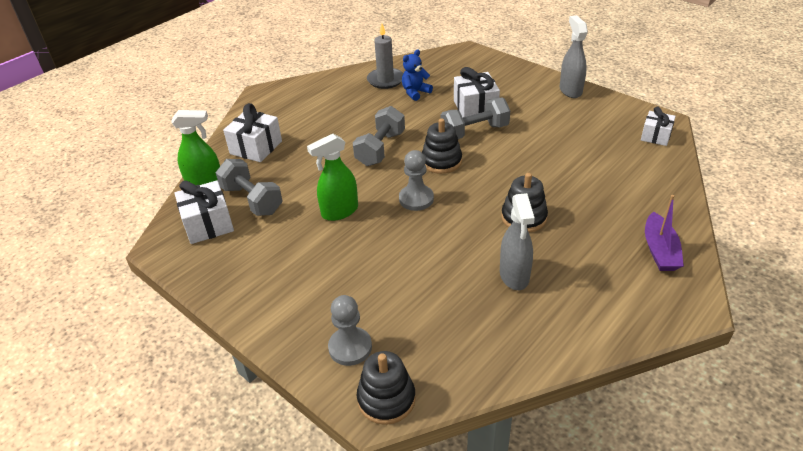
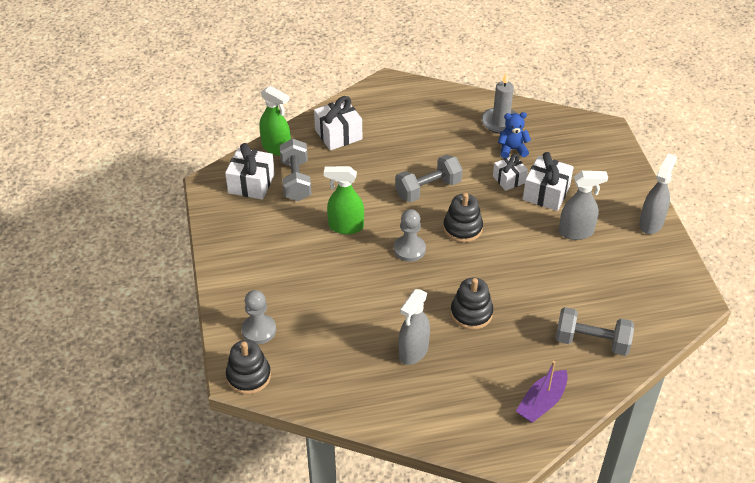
camera: 35 degrees right, 5 degrees up
(474, 132) = (519, 216): grey dumbbell -> grey dumbbell (592, 342)
(528, 121) = (576, 232): none -> grey spray bottle
(655, 136) = (669, 311): white gift -> white gift (509, 179)

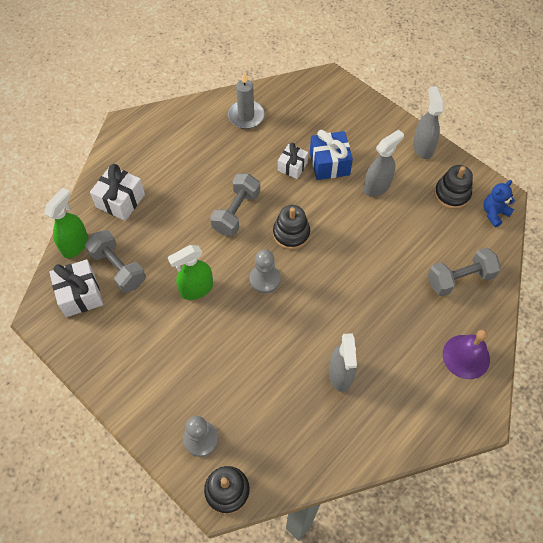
camera: 35 degrees left, 15 degrees up
(276, 148) = (75, 245): green spray bottle -> green spray bottle turned 60 degrees counterclockwise
(471, 313) = (357, 309): black stacking toy -> black stacking toy (452, 194)
(512, 149) = (274, 137): blue teddy bear -> blue teddy bear (494, 213)
(542, 402) = (466, 356): purple boat -> purple bell
(546, 193) = (329, 163): white gift -> blue gift

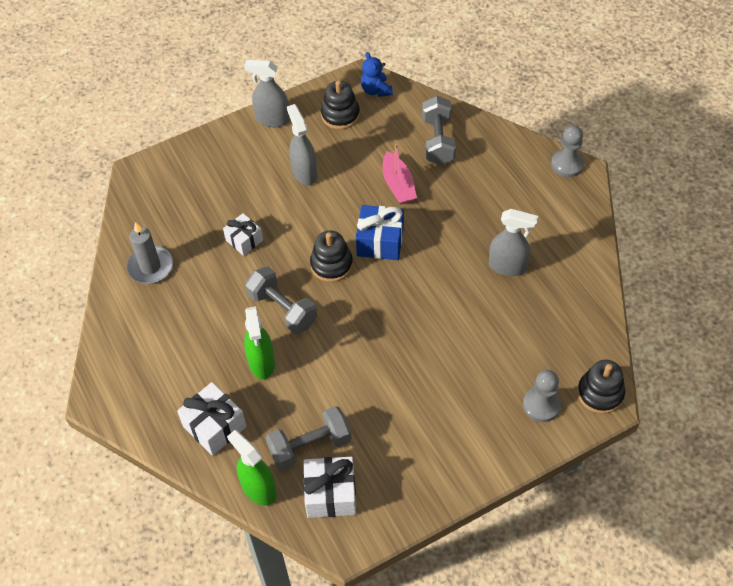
camera: 70 degrees left, 5 degrees down
(196, 289) = (367, 371): green spray bottle -> green spray bottle (262, 363)
(265, 279) = (378, 303): grey pawn -> grey pawn (567, 164)
(329, 163) = (256, 205): blue gift -> blue gift (380, 242)
(394, 260) = (398, 185): none -> pink boat
(466, 356) = (519, 163): purple bell -> none

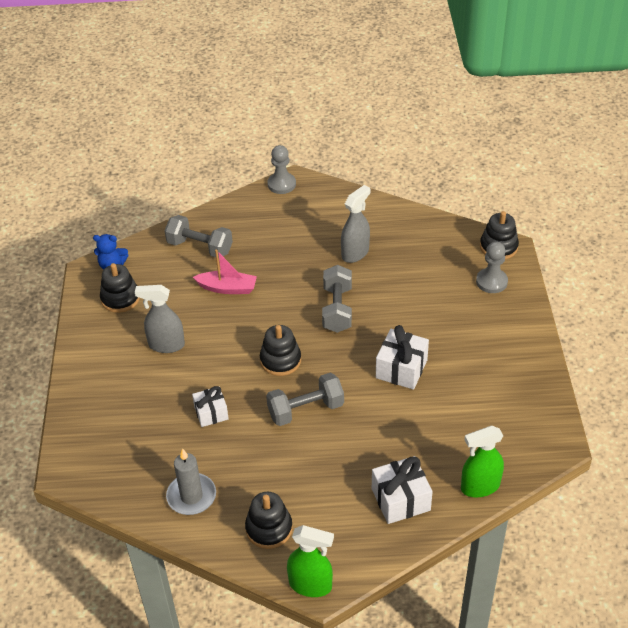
camera: 65 degrees left, 10 degrees down
(141, 337) = (269, 528): none -> black stacking toy
(262, 363) = (353, 443): green spray bottle -> green spray bottle (310, 585)
(272, 119) = (86, 347): grey spray bottle -> none
(310, 446) = (456, 437): grey dumbbell -> grey dumbbell (337, 309)
(330, 494) = (508, 438): white gift -> white gift (401, 369)
(380, 242) = (278, 320): blue gift -> none

